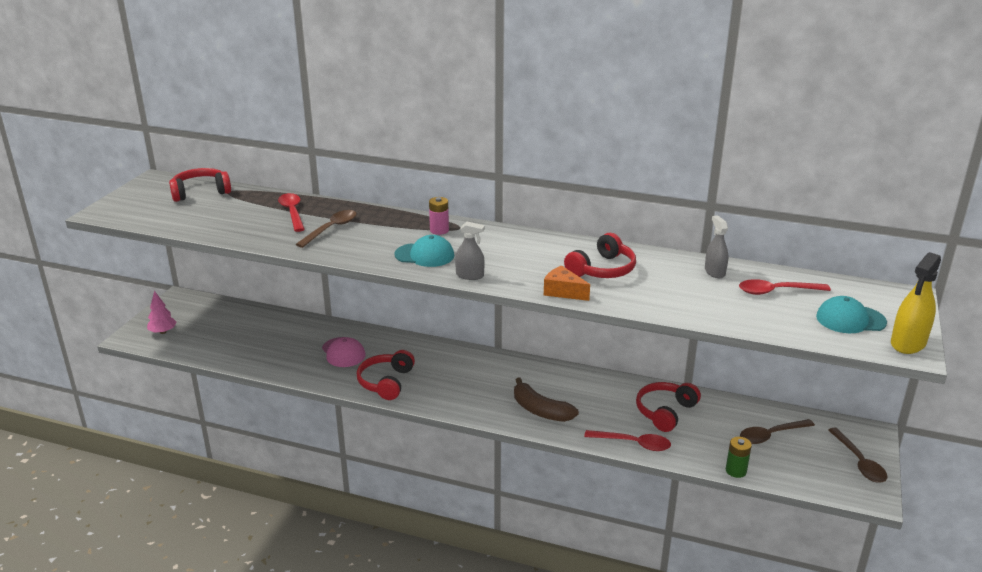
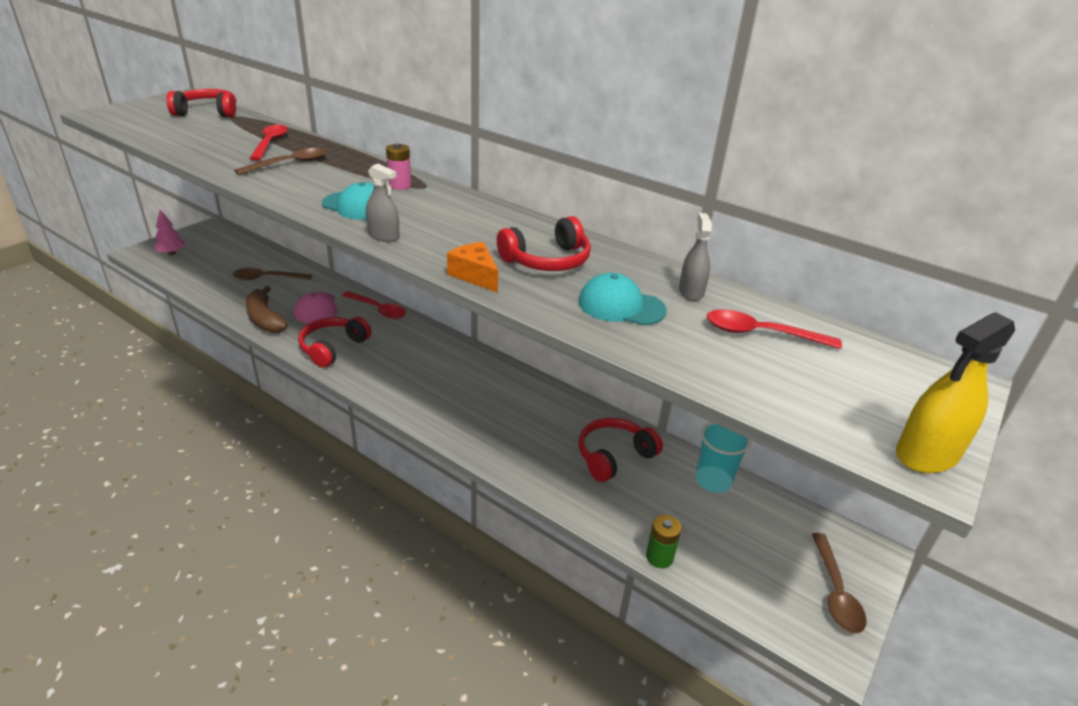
camera: 15 degrees right, 5 degrees up
(540, 410) = (471, 418): brown banana -> brown banana (265, 319)
(633, 444) = (551, 486): red spoon -> red spoon (378, 310)
(744, 411) = (713, 481): none -> turquoise cup
(771, 435) = (731, 521): brown spoon -> brown spoon (267, 278)
(850, 319) = (849, 396): turquoise cap -> turquoise cap (621, 306)

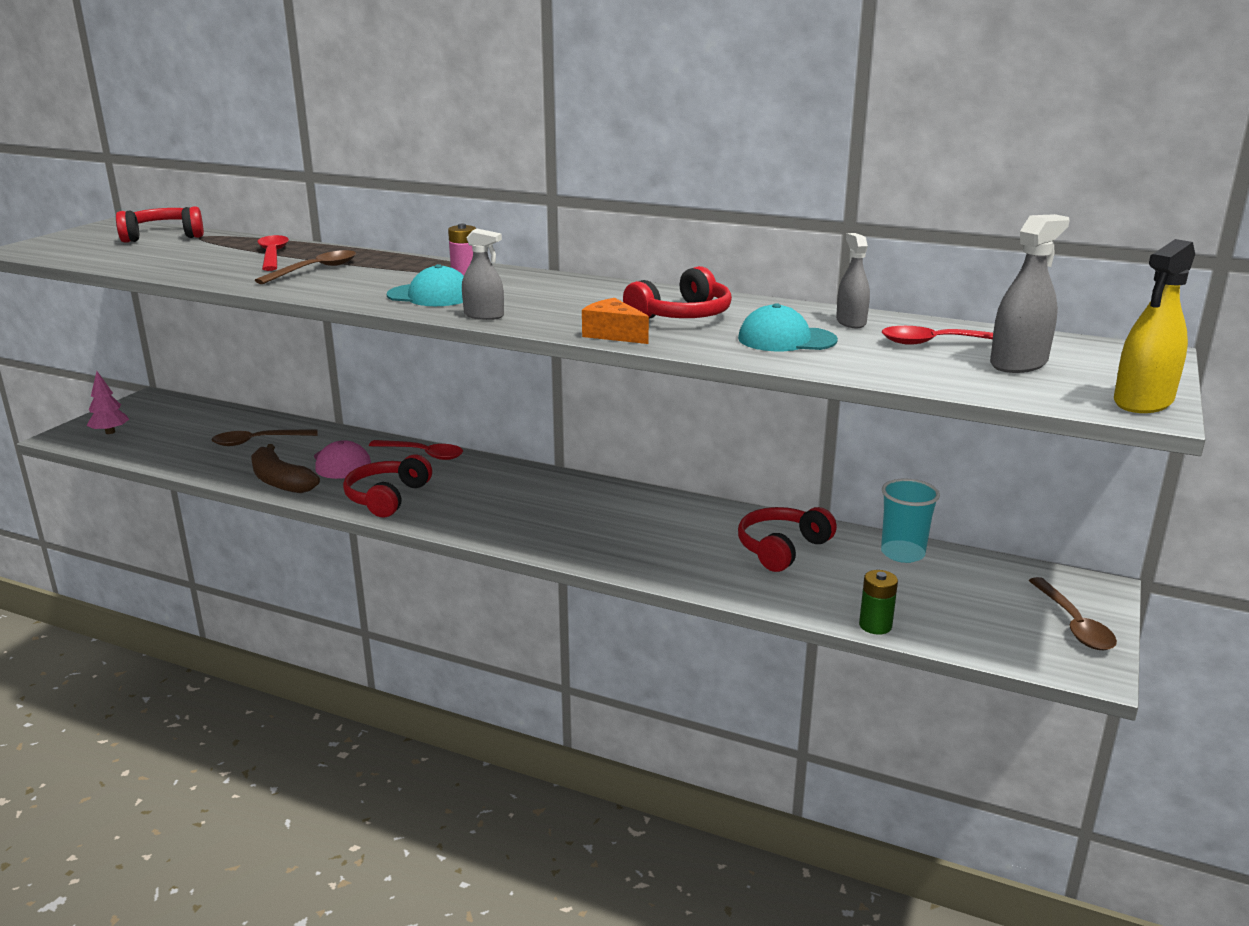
camera: 10 degrees left, 10 degrees down
(823, 375) = (1018, 363): none -> grey spray bottle

